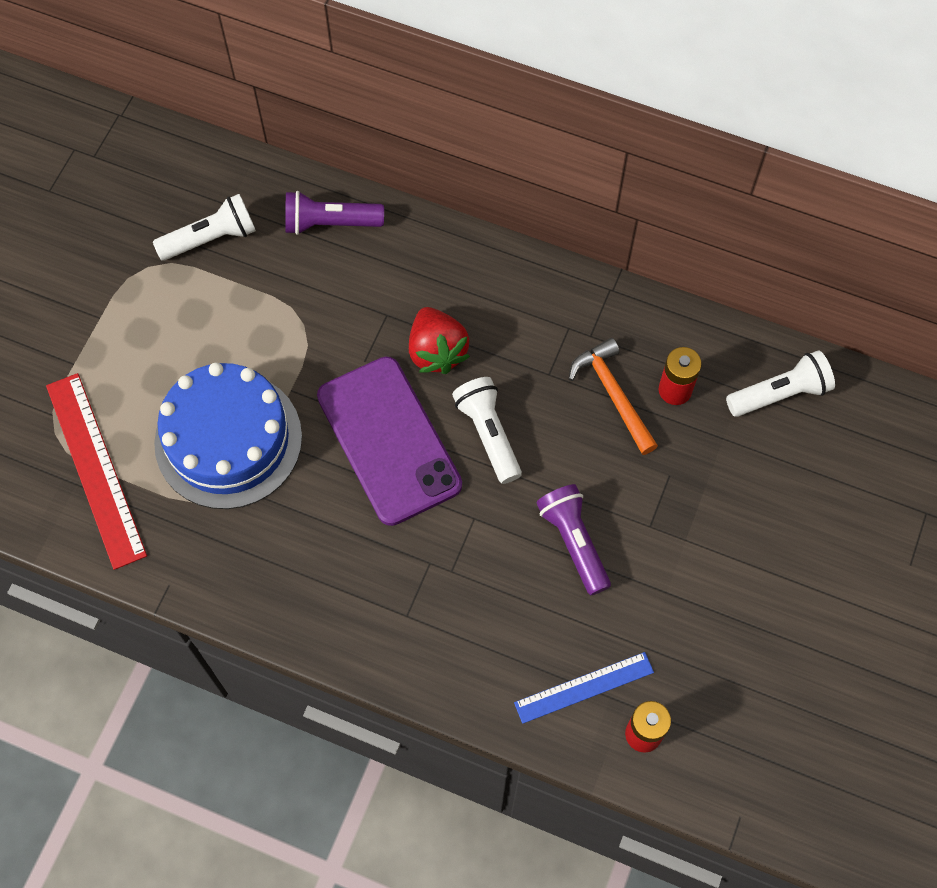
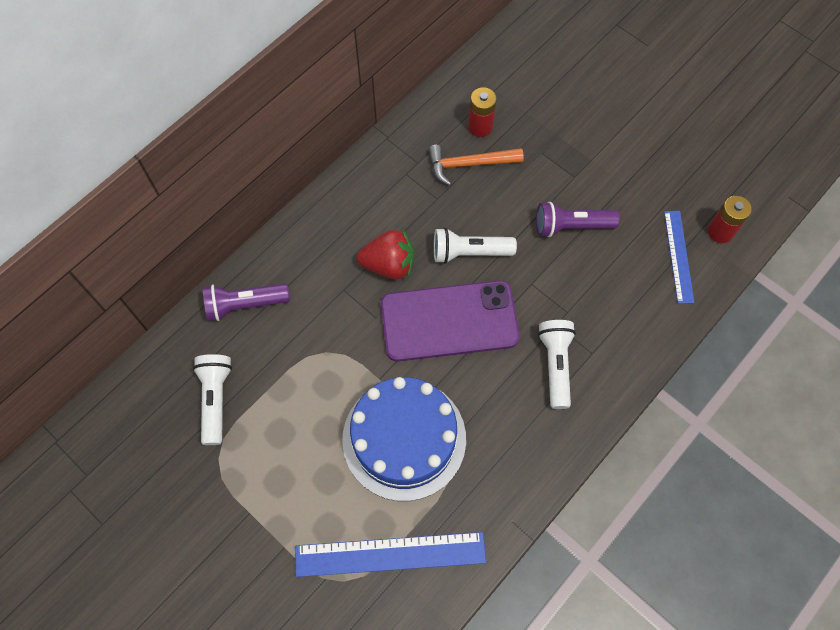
camera: 70 degrees left, 0 degrees up
(95, 469) = (390, 554): red ruler -> blue ruler
(330, 223) = (245, 305): purple flashlight -> purple flashlight turned 60 degrees clockwise
(780, 393) = (506, 69): white flashlight -> white flashlight (555, 365)

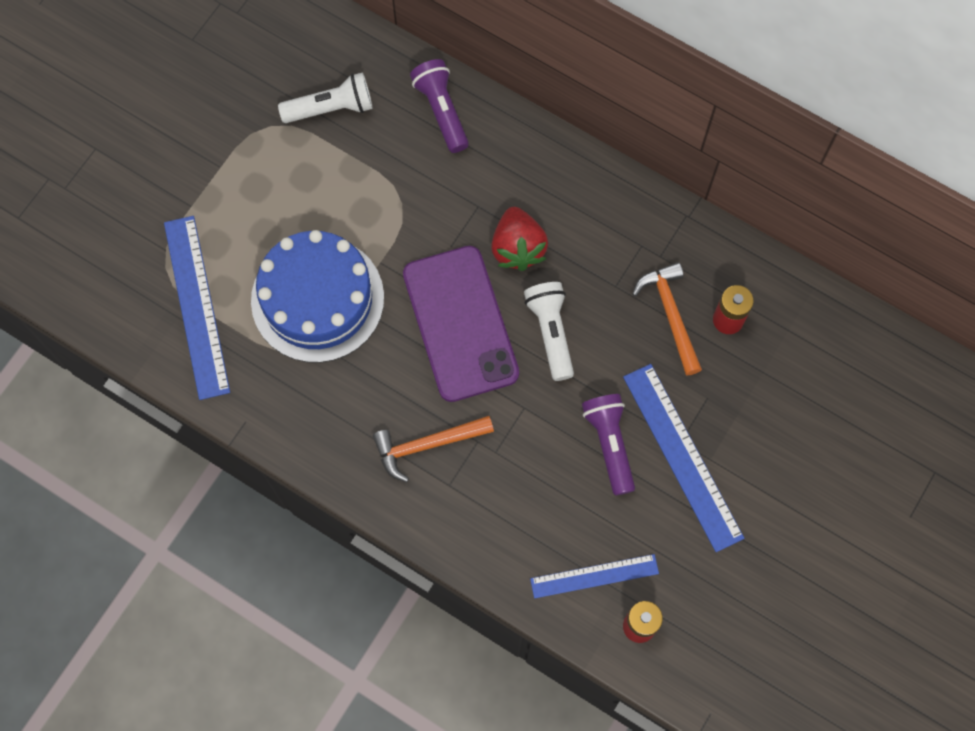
camera: 80 degrees right, 5 degrees up
(555, 365) = (427, 445): white flashlight -> orange hammer
(587, 178) = (682, 456): none -> blue ruler

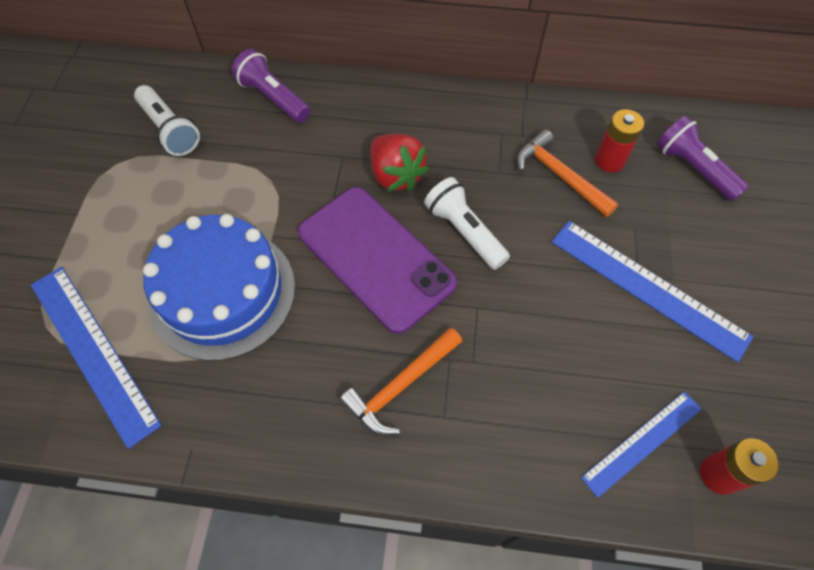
camera: 25 degrees left, 10 degrees down
(331, 108) = (170, 130): white flashlight -> white flashlight turned 90 degrees clockwise
(609, 444) = (576, 306): purple flashlight -> purple flashlight (693, 168)

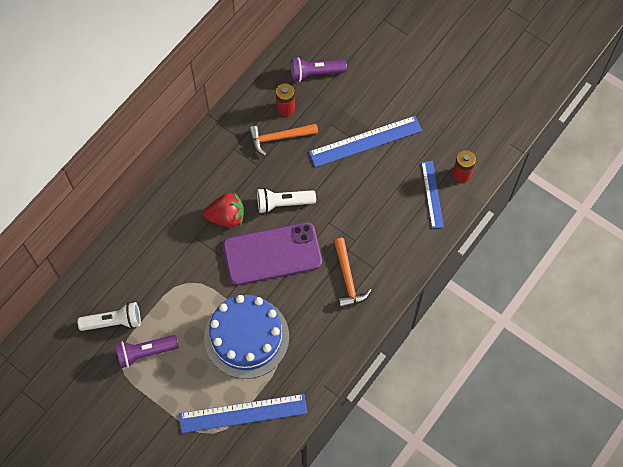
camera: 60 degrees left, 5 degrees up
(273, 98) = (127, 254): purple flashlight -> purple flashlight (145, 353)

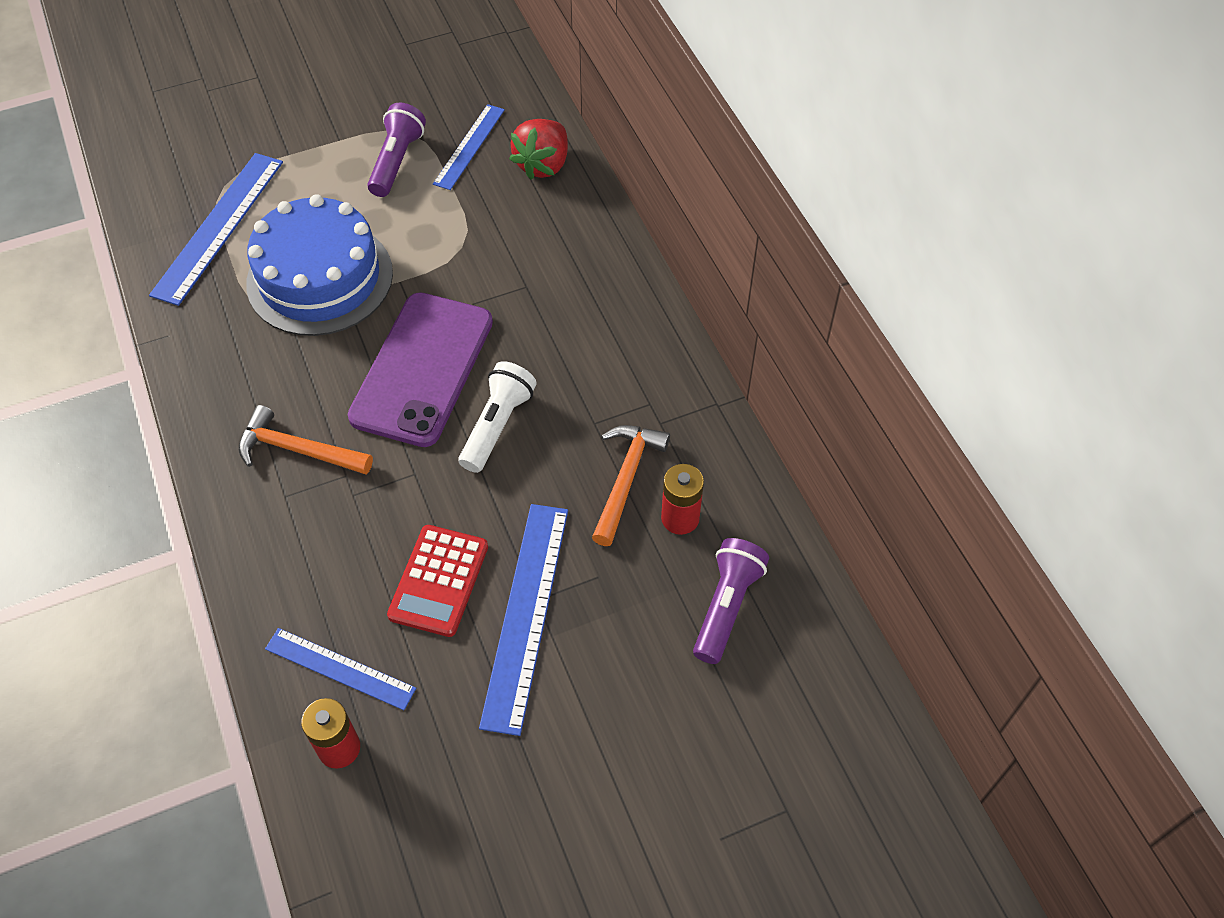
camera: 120 degrees right, 10 degrees down
(113, 322) = (469, 146): white flashlight -> blue ruler
(227, 217) = (531, 339): red strawberry -> red strawberry (543, 165)
(372, 181) = (439, 581): none -> red calculator

